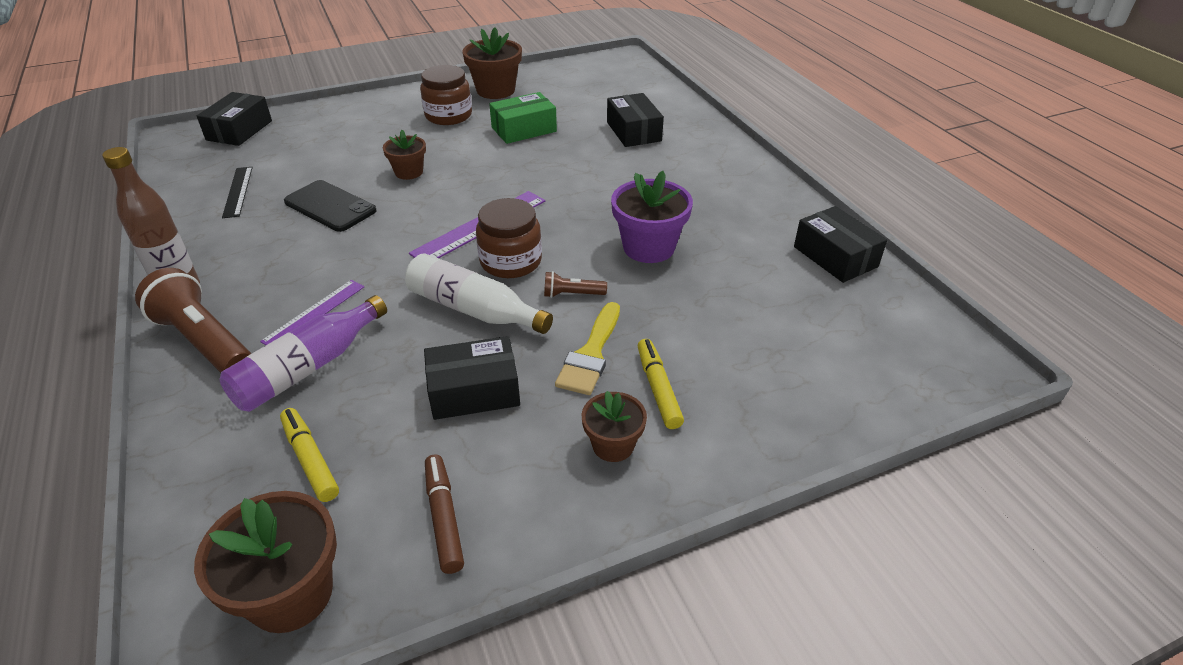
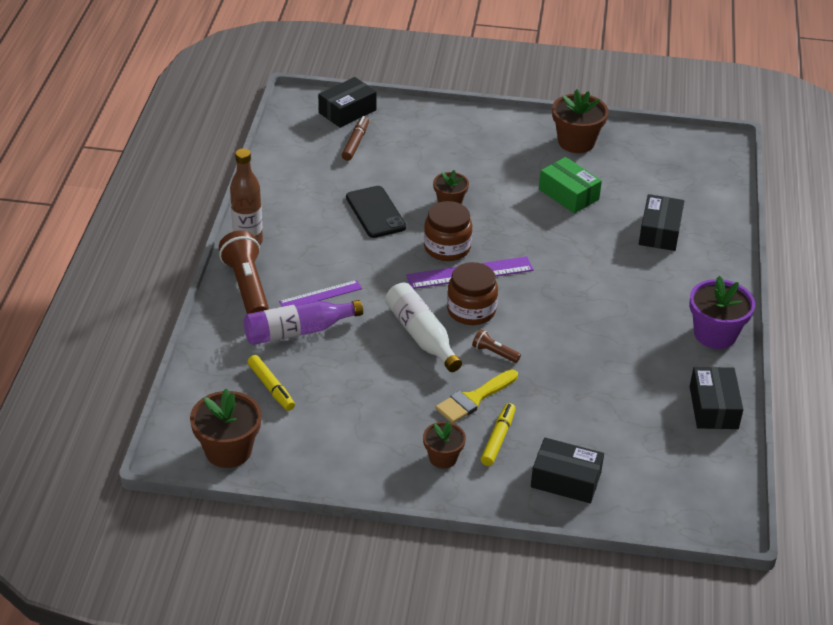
camera: 30 degrees right, 0 degrees up
(238, 191) = (319, 173): black ruler -> none
(310, 459) = (271, 387): yellow marker -> yellow marker turned 150 degrees clockwise
(444, 517) = (323, 451): brown marker -> brown marker (355, 143)
(448, 115) = (517, 156): brown jar -> brown jar (447, 248)
(474, 391) = (385, 389): black box -> black box (566, 480)
(524, 129) = (568, 194): green box -> green box turned 45 degrees clockwise
(648, 247) = (578, 340): purple flower pot -> purple flower pot (715, 334)

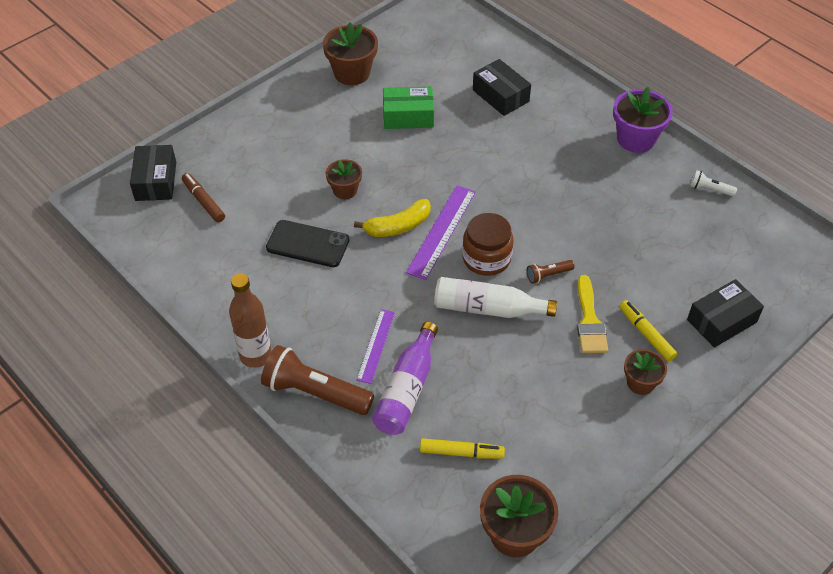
camera: 50 degrees left, 10 degrees up
(447, 248) = (398, 226): brown jar -> yellow banana
(713, 407) = (710, 189): black box -> white flashlight

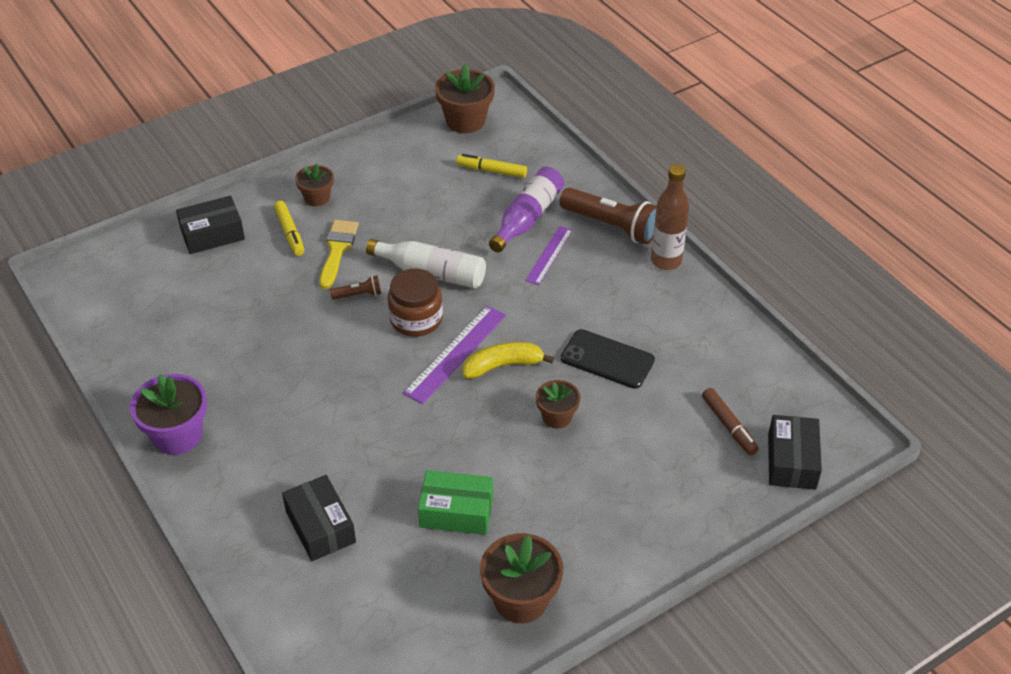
camera: 170 degrees left, 5 degrees down
(710, 189) = (133, 360): white flashlight -> none

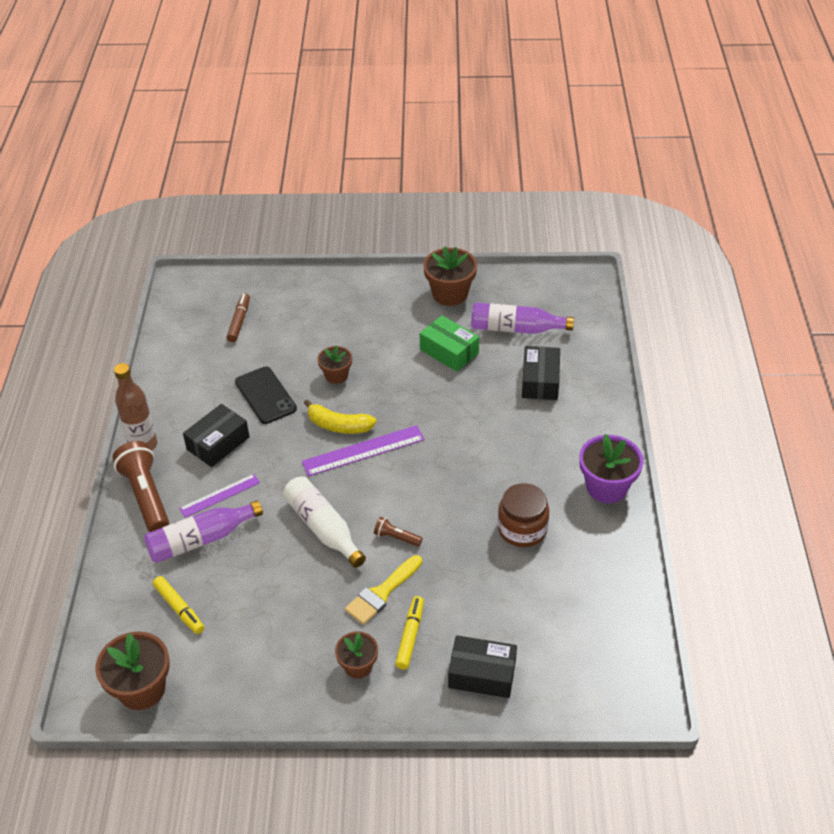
camera: 145 degrees left, 0 degrees up
(397, 589) = (516, 329): none -> purple bottle
(416, 319) = (369, 492): brown jar -> brown jar (522, 529)
(791, 461) = (228, 288): black box -> black box (218, 443)

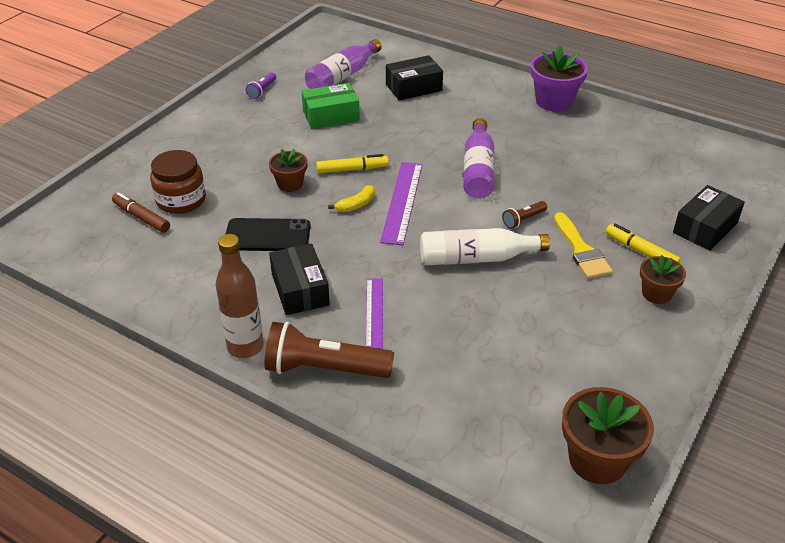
camera: 60 degrees left, 5 degrees down
(179, 608) = (506, 393): yellow marker -> yellow marker (352, 169)
(201, 539) = (423, 346): purple bottle -> purple bottle (478, 170)
(338, 425) = (356, 205): yellow banana -> yellow banana, size x0.64
(450, 294) = (262, 90): brown flower pot -> purple flashlight
(522, 529) = (566, 153): brown jar -> brown jar (181, 200)
(540, 381) = (413, 87): black box -> black box turned 60 degrees counterclockwise

